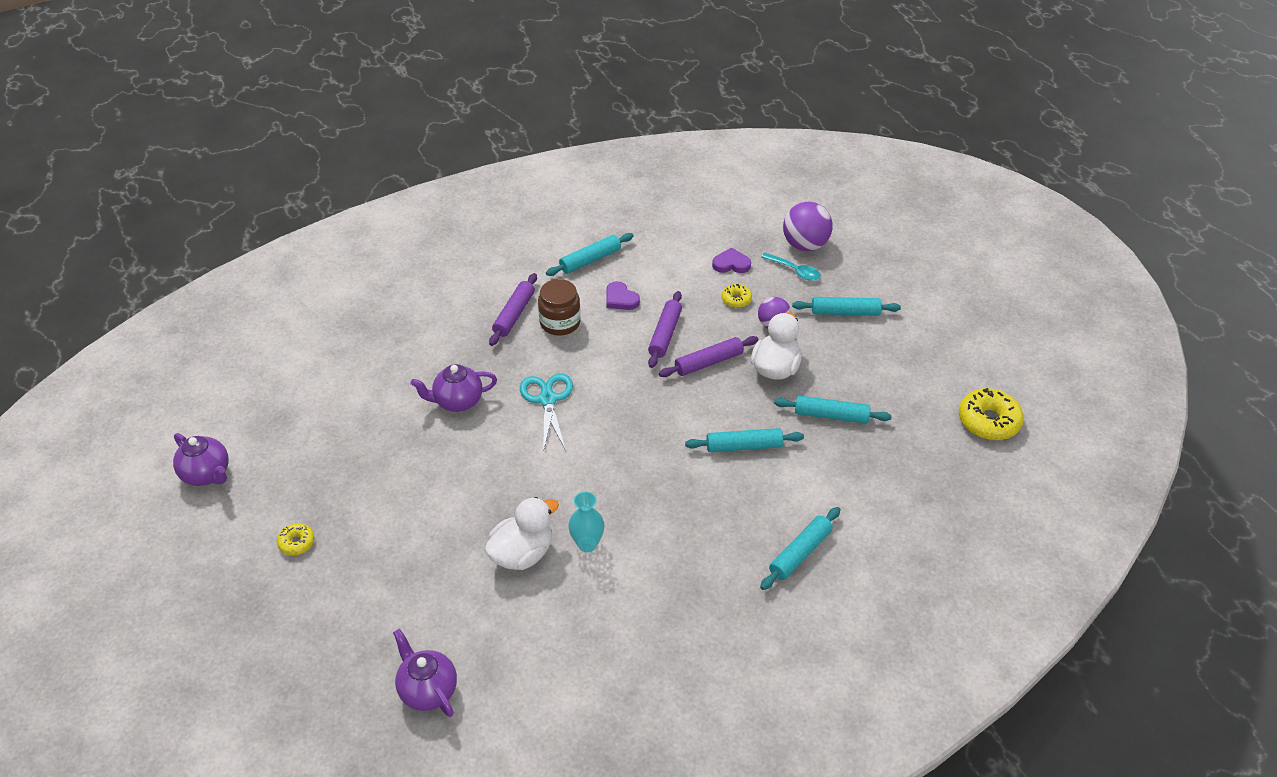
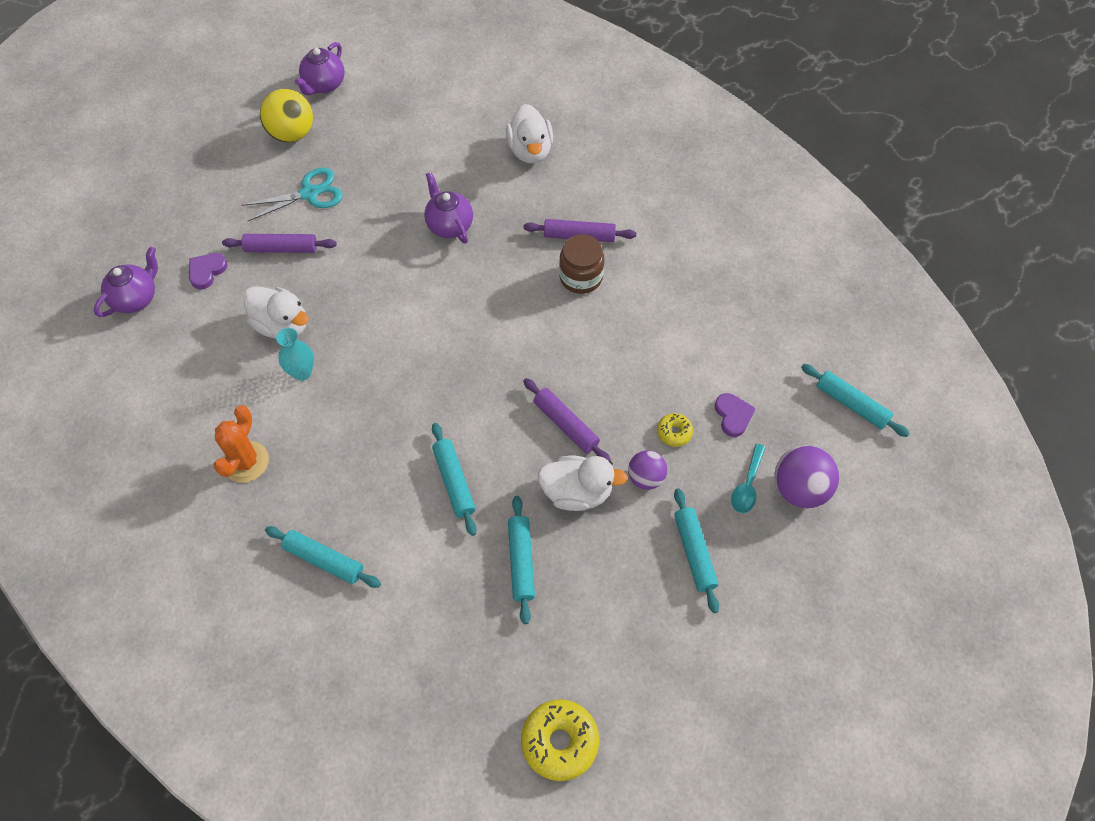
camera: 75 degrees right, 15 degrees up
(262, 513) = (292, 134): none -> yellow ball
(297, 543) = (266, 166): yellow donut -> none
(396, 327) = (530, 150): none -> white duck
(547, 399) = (472, 295): turquoise scissors -> turquoise scissors (309, 193)
(590, 260) = (686, 279): turquoise rolling pin -> turquoise rolling pin (852, 404)
(620, 299) = (635, 321): purple heart -> purple heart (207, 271)
(665, 334) = (595, 375): purple rolling pin -> purple rolling pin (281, 249)
(677, 604) = (246, 462): none -> orange cactus

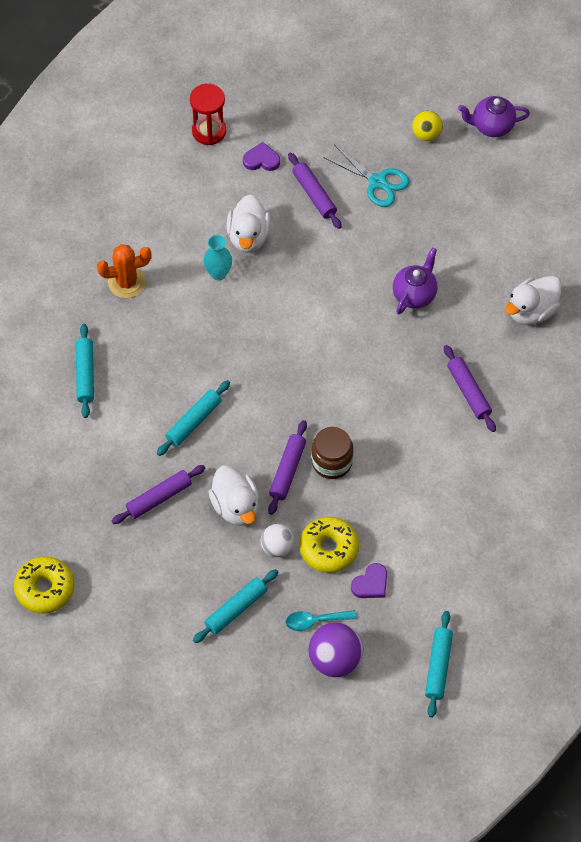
camera: 60 degrees right, 0 degrees up
(136, 298) = (209, 131): purple teapot -> red hourglass
(292, 134) = (426, 134): yellow ball -> yellow ball, size x0.63
(521, 561) = (159, 498): turquoise rolling pin -> purple rolling pin
(581, 277) = (429, 413): brown jar -> brown jar (332, 462)
(646, 478) = (277, 547): purple ball -> white ball
(674, 432) = (329, 548): yellow donut -> yellow donut, size x1.88

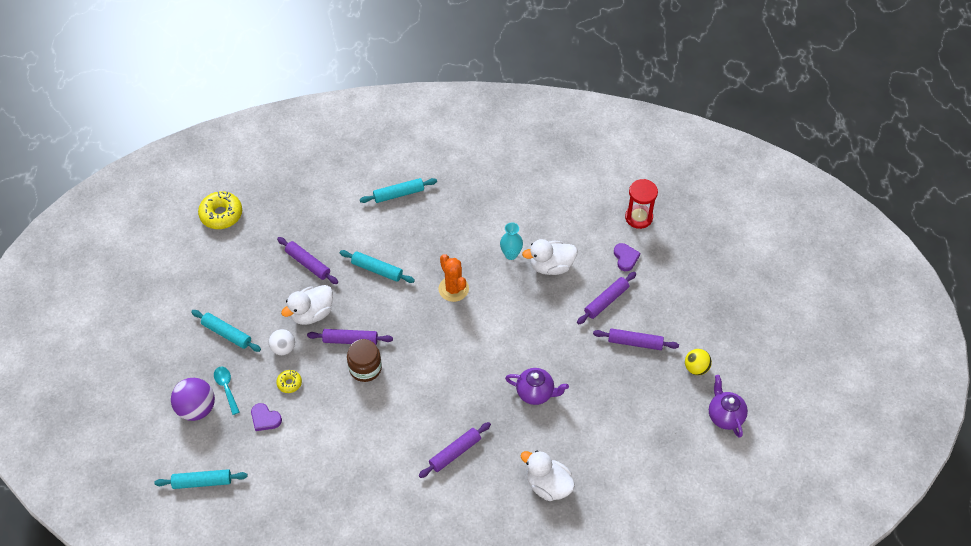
camera: 75 degrees right, 5 degrees down
(127, 282) = (484, 199): orange cactus -> orange cactus (453, 289)
(329, 548) = (289, 383): yellow donut -> yellow donut, size x0.53
(377, 182) = (635, 342): turquoise scissors -> purple rolling pin

